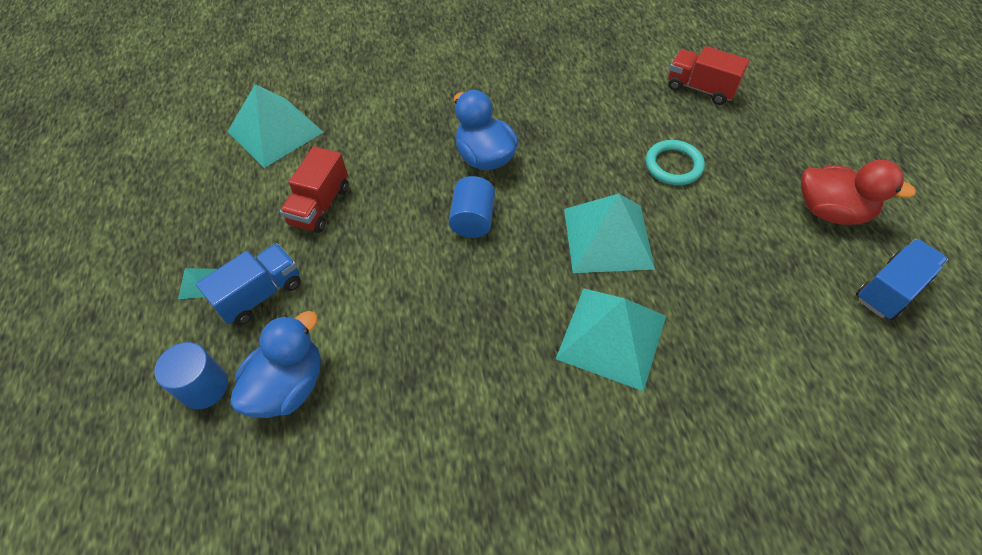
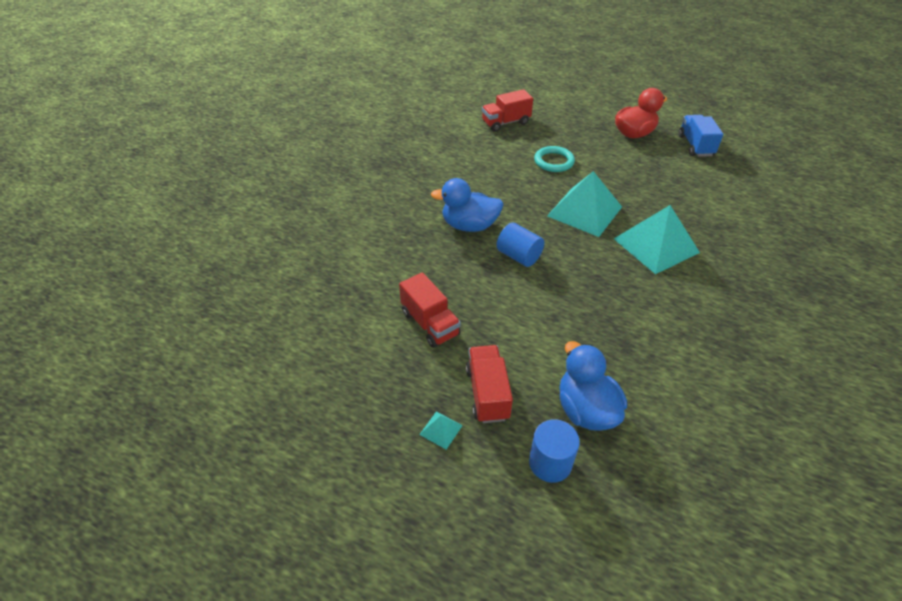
camera: 55 degrees left, 10 degrees down
(260, 294) = (487, 393): blue truck -> red truck
(275, 131) = (320, 317): turquoise pyramid -> none

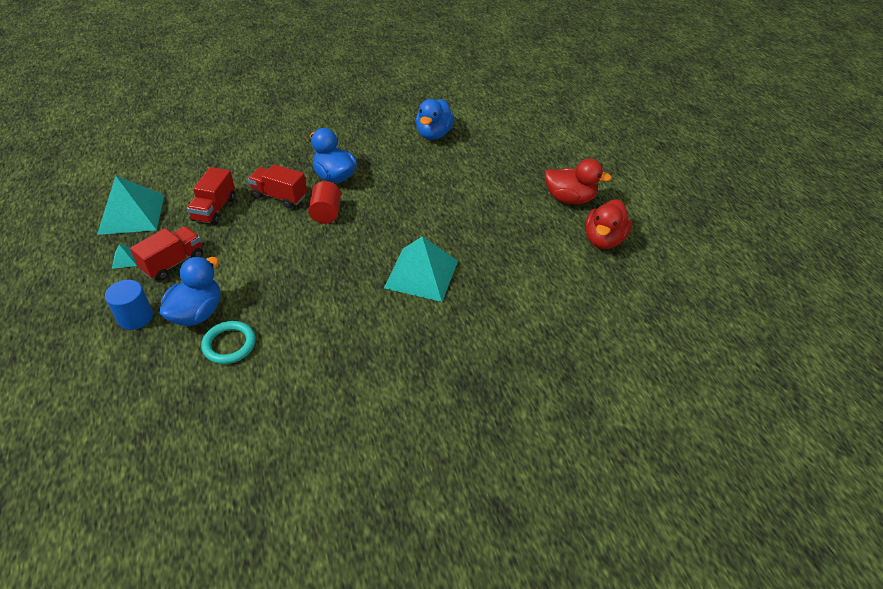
camera: 45 degrees right, 0 degrees up
(476, 147) = (433, 134): none -> blue duck
(505, 123) = (486, 132): red truck -> red truck (279, 196)
(519, 256) = (326, 213): blue cylinder -> red cylinder
(554, 161) = (466, 177): turquoise ring -> turquoise ring (229, 344)
(584, 211) = (420, 219): turquoise pyramid -> turquoise pyramid (131, 214)
(695, 146) = (603, 240): blue truck -> red duck

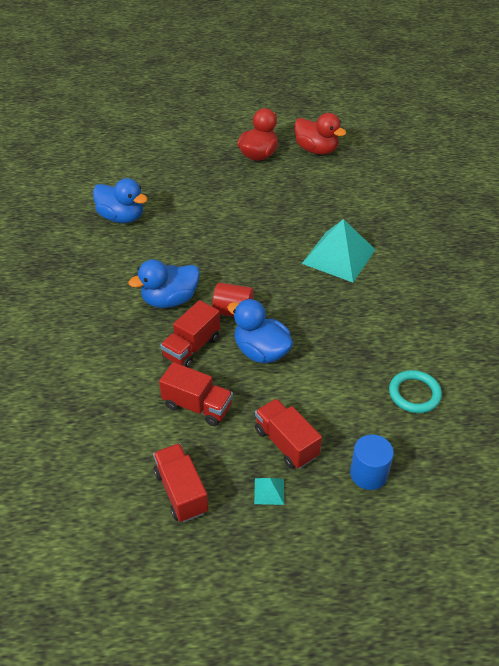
camera: 75 degrees left, 0 degrees up
(131, 214) = (181, 492): turquoise pyramid -> red truck
(197, 313) = (369, 419): blue duck -> blue duck (261, 352)

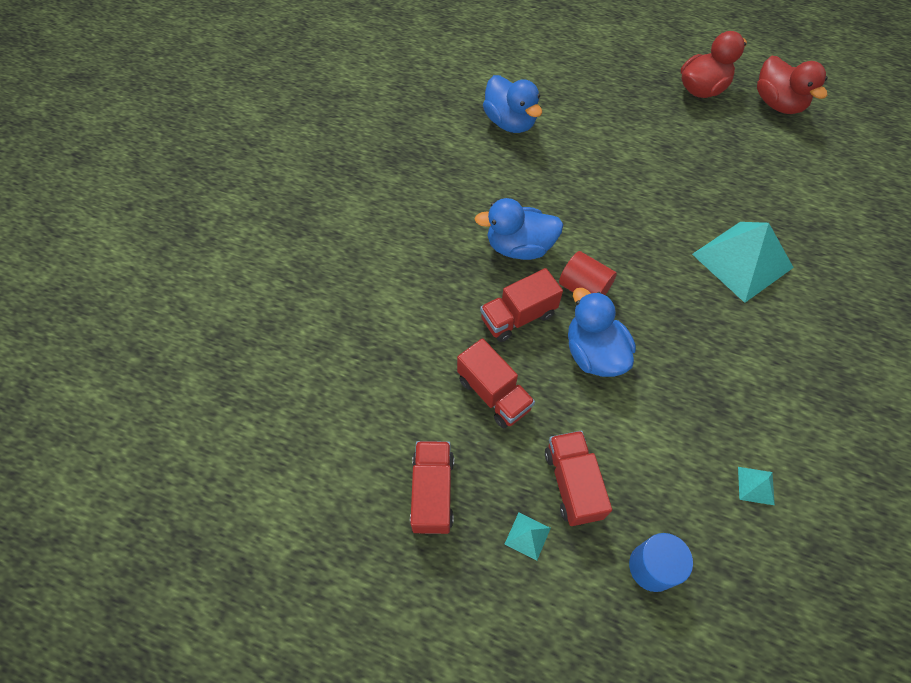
camera: 25 degrees right, 15 degrees up
(414, 394) = (756, 485): turquoise ring -> turquoise pyramid

